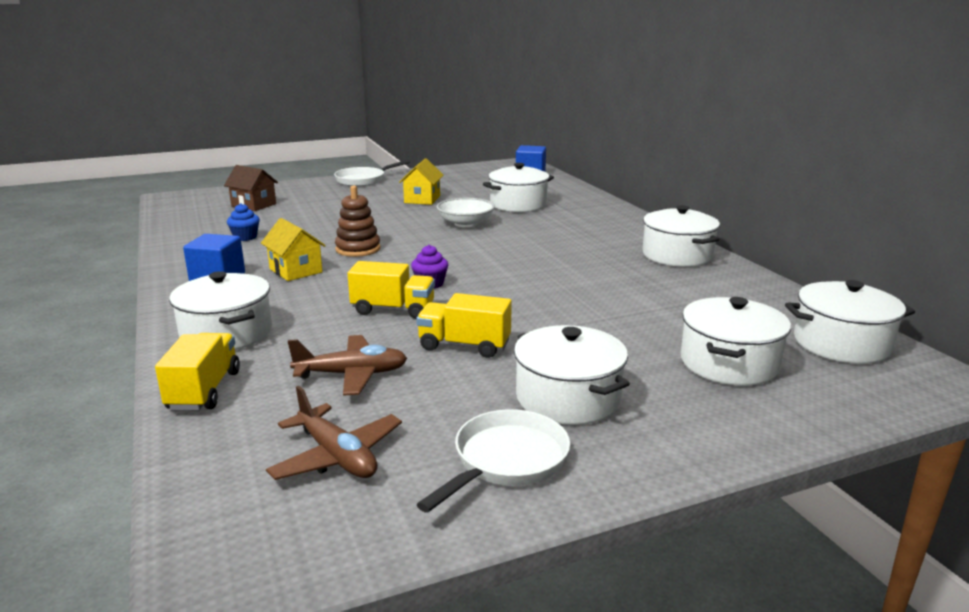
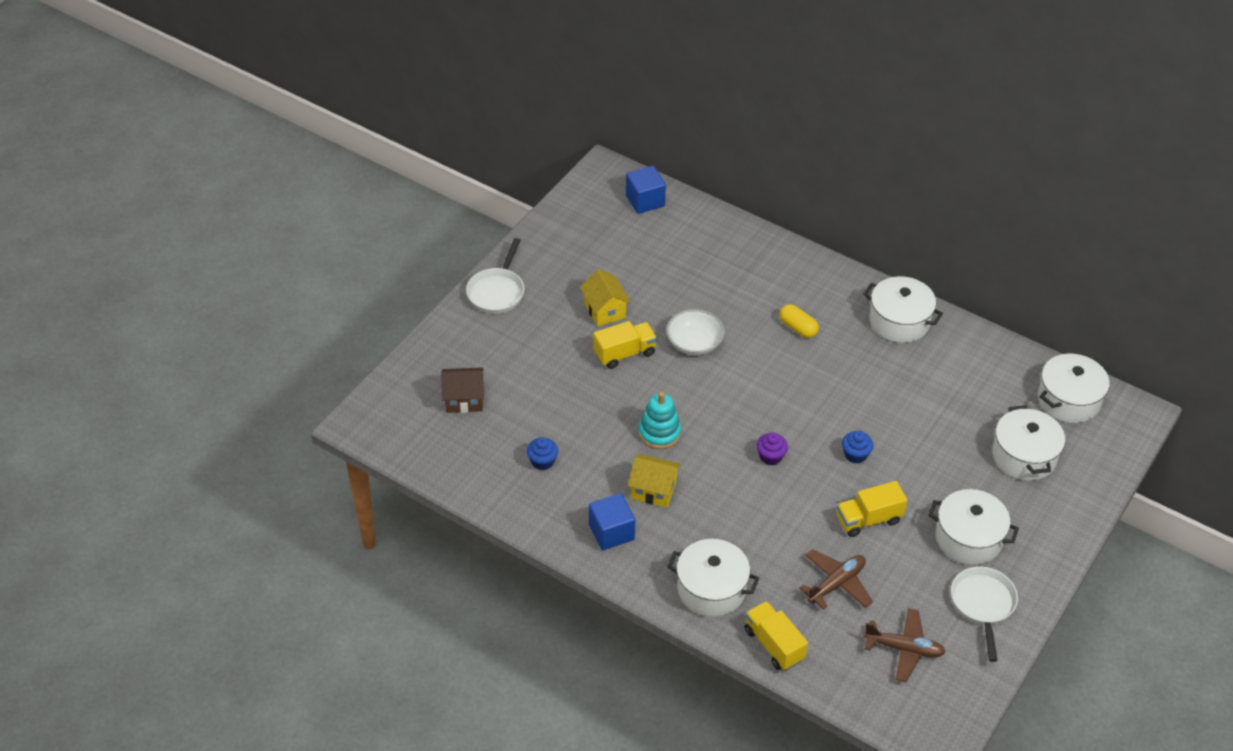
camera: 35 degrees left, 25 degrees up
(358, 249) = (659, 433): brown stacking toy -> turquoise stacking toy
(393, 310) = (783, 504): yellow truck -> yellow truck (624, 353)
(517, 305) = (855, 455): none -> blue cupcake
(518, 204) = (700, 280): white pot -> none
(568, 237) = (798, 328): none -> yellow capsule

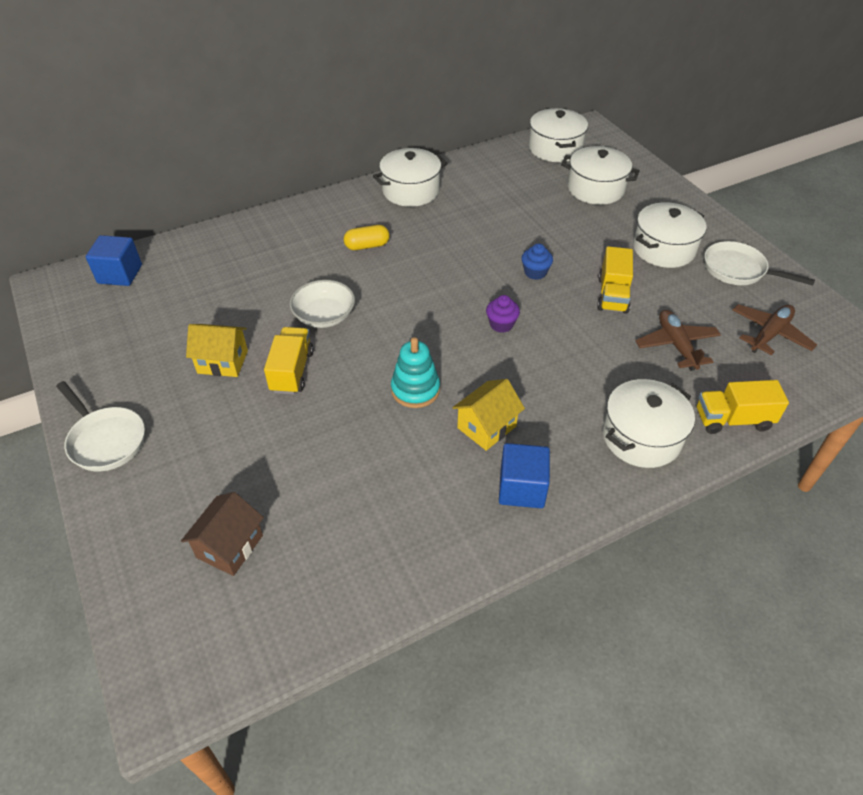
camera: 60 degrees left, 0 degrees up
(542, 461) = (381, 508): blue cupcake -> none

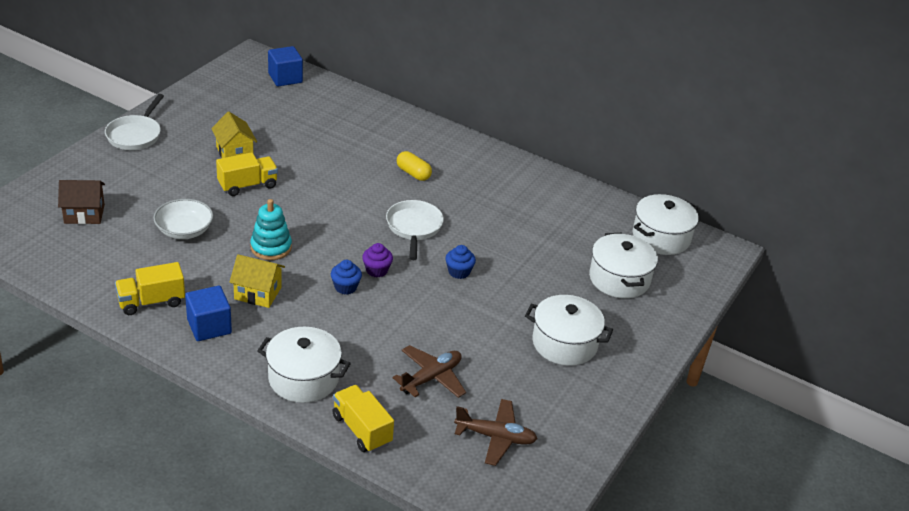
camera: 55 degrees right, 10 degrees down
(324, 316) = (315, 180): white bowl -> white bowl (184, 230)
(411, 191) = (507, 173): white pot -> none
(515, 356) = (345, 287): none -> blue cupcake
(612, 295) = (467, 324): yellow truck -> yellow truck (151, 302)
(738, 270) = (577, 401): white pan -> white pan (414, 228)

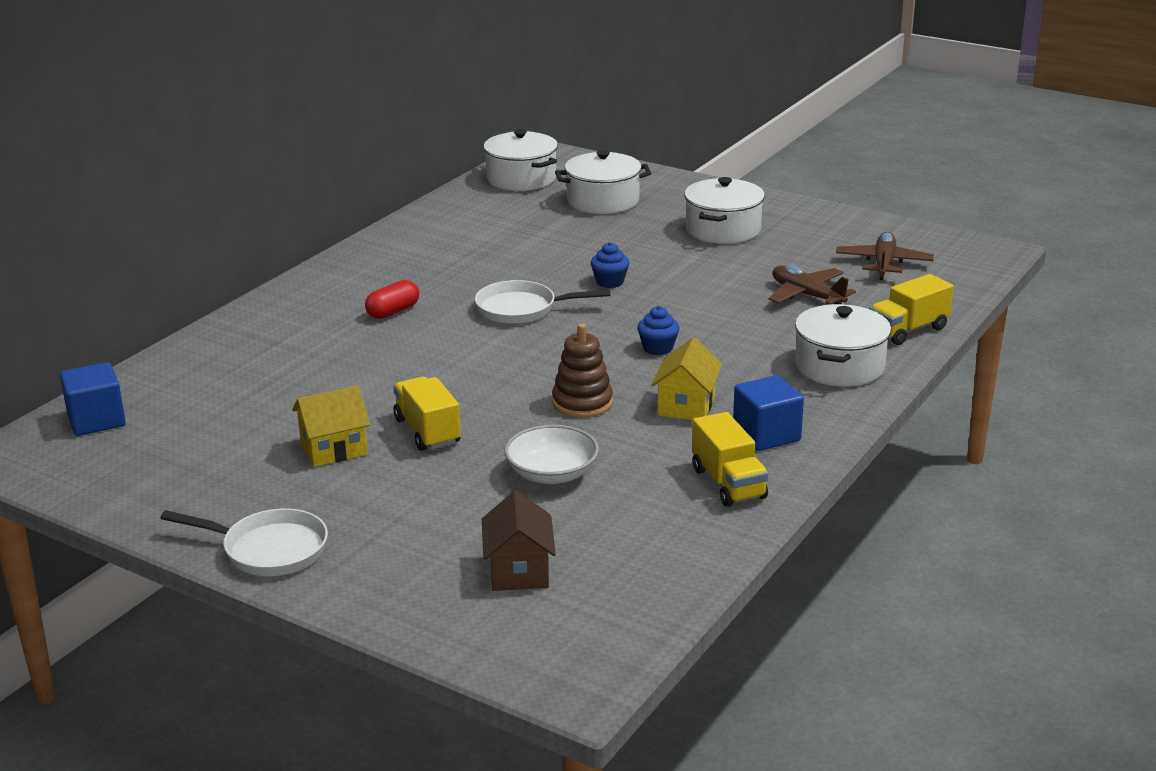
camera: 85 degrees left, 10 degrees down
(271, 247) = (582, 403): turquoise stacking toy -> brown stacking toy
(376, 270) = (618, 330): purple cupcake -> none
(413, 173) = (393, 312): yellow capsule -> red capsule

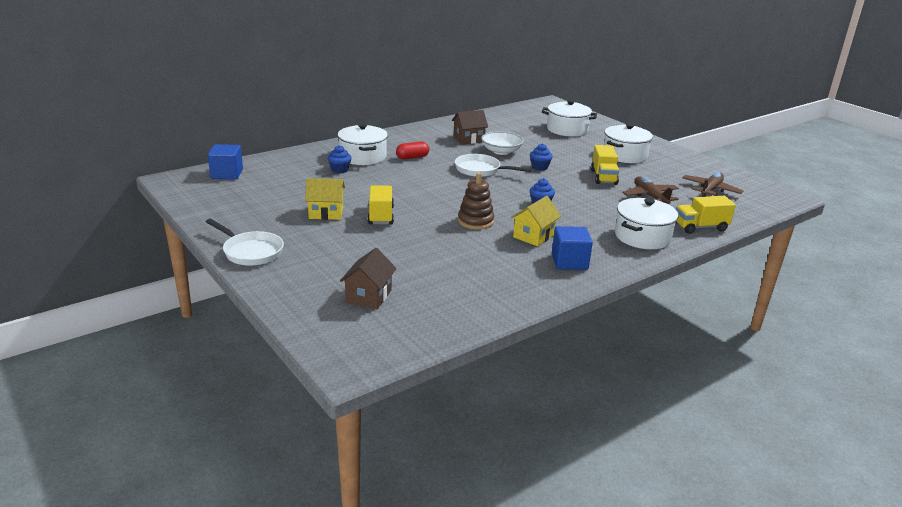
camera: 20 degrees right, 0 degrees up
(289, 364) = (339, 170): none -> blue cupcake
(459, 255) = (468, 139): none -> brown house
(521, 179) = (531, 112): white pot -> white pot (363, 157)
(552, 474) = (429, 252): white bowl -> white bowl (501, 151)
(728, 483) = (526, 282): yellow truck -> yellow truck (603, 177)

